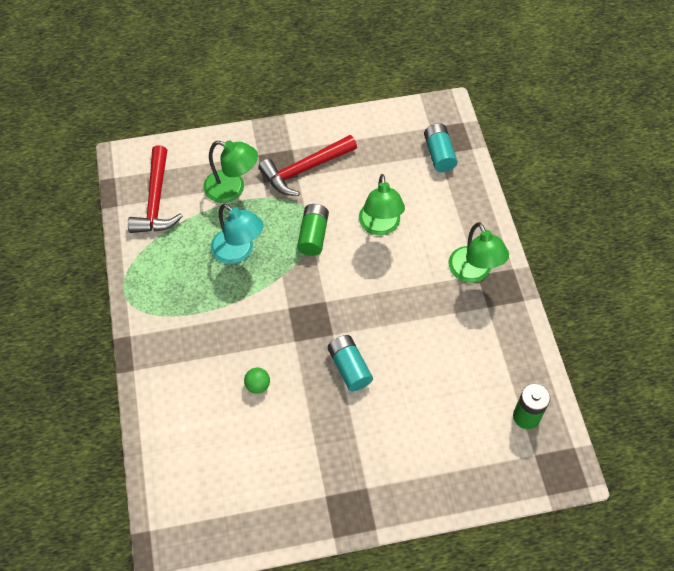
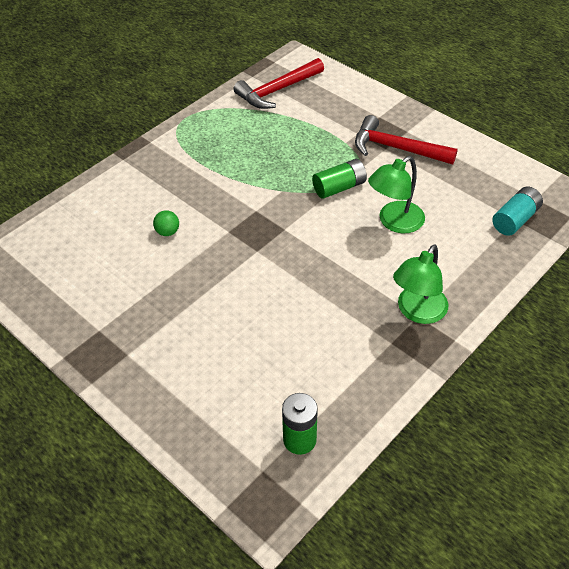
camera: 55 degrees right, 10 degrees down
(232, 189) = (331, 121): green lamp -> none
(238, 252) = (278, 155): turquoise lamp -> none
(349, 368) = (234, 279): turquoise battery -> none

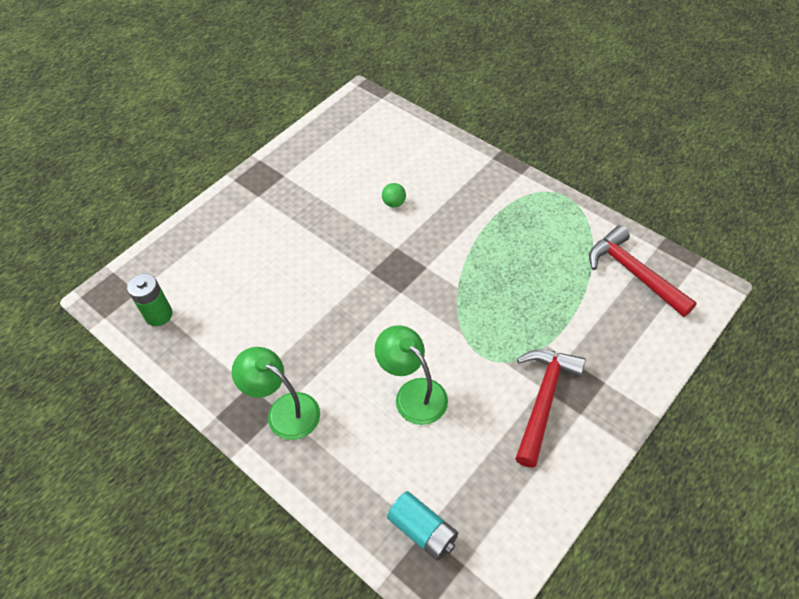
camera: 90 degrees right, 5 degrees up
(339, 187) = (466, 339): green battery -> none

